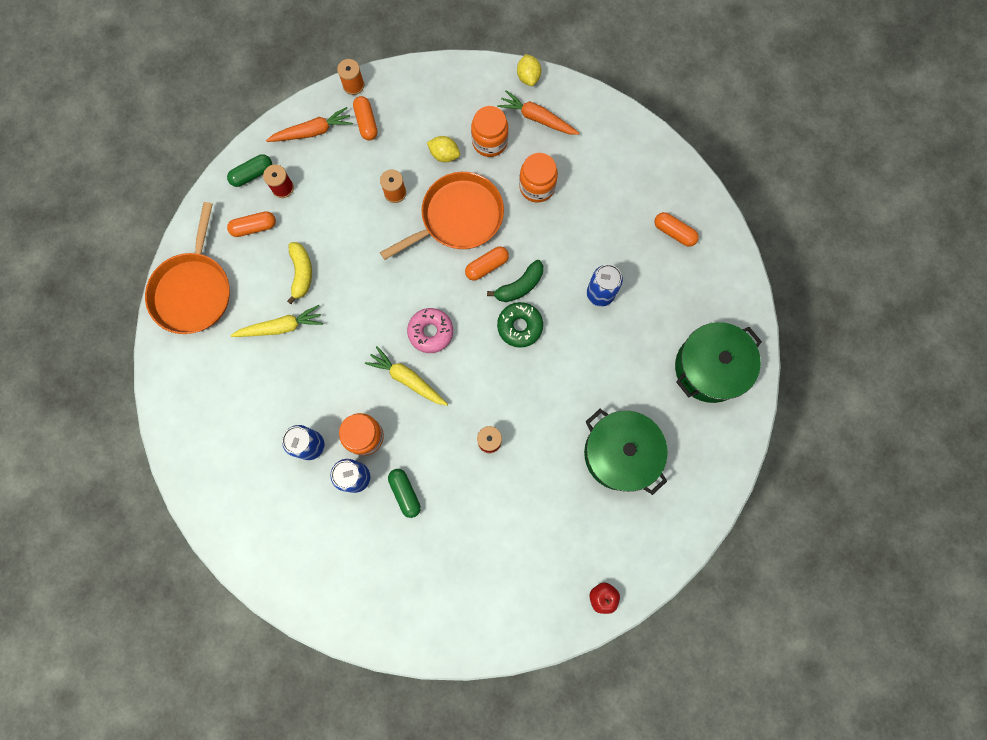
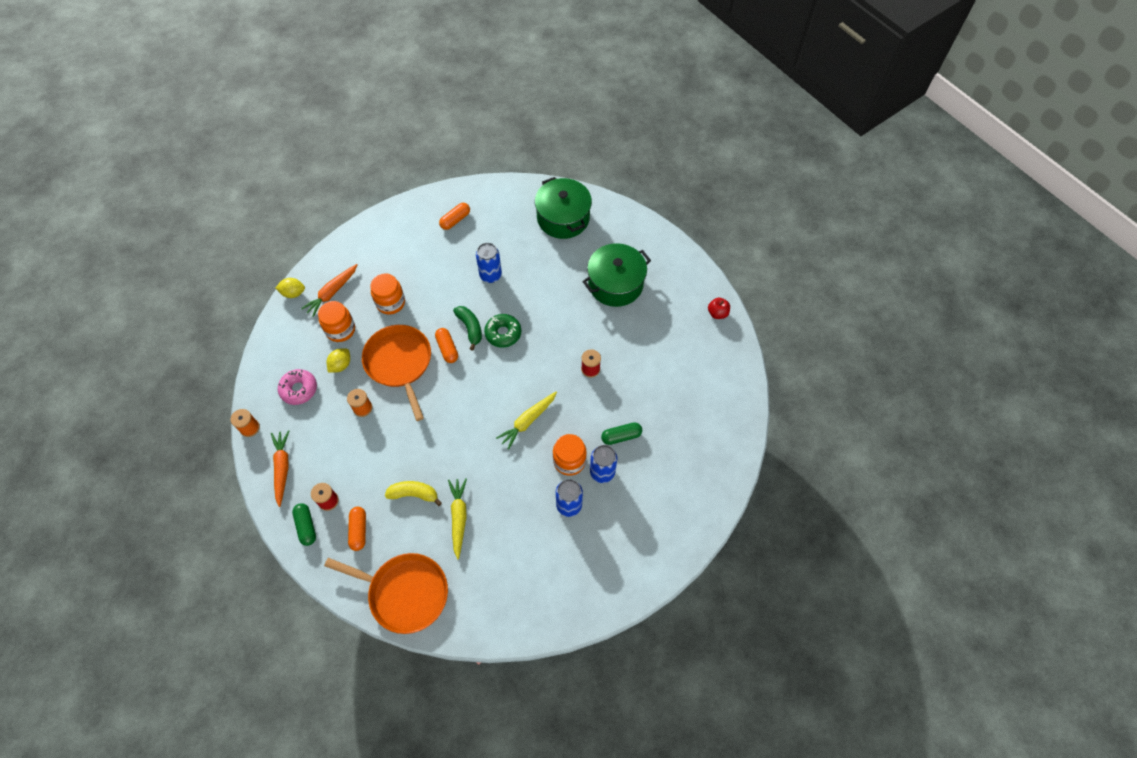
camera: 80 degrees left, 15 degrees down
(366, 122) = (289, 422): orange capsule -> none
(430, 332) = (492, 398): pink donut -> pink donut (299, 389)

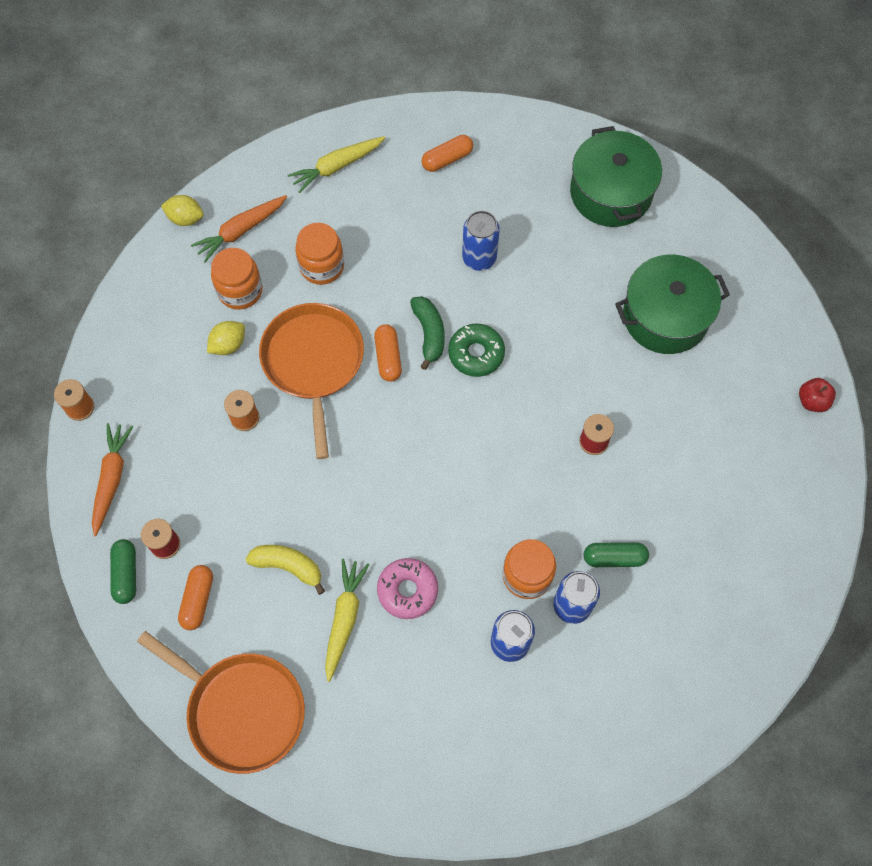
camera: 15 degrees right, 5 degrees up
(299, 389) = (161, 367): pink donut -> pink donut (407, 590)
(527, 421) = (480, 499): yellow carrot -> yellow carrot (337, 167)

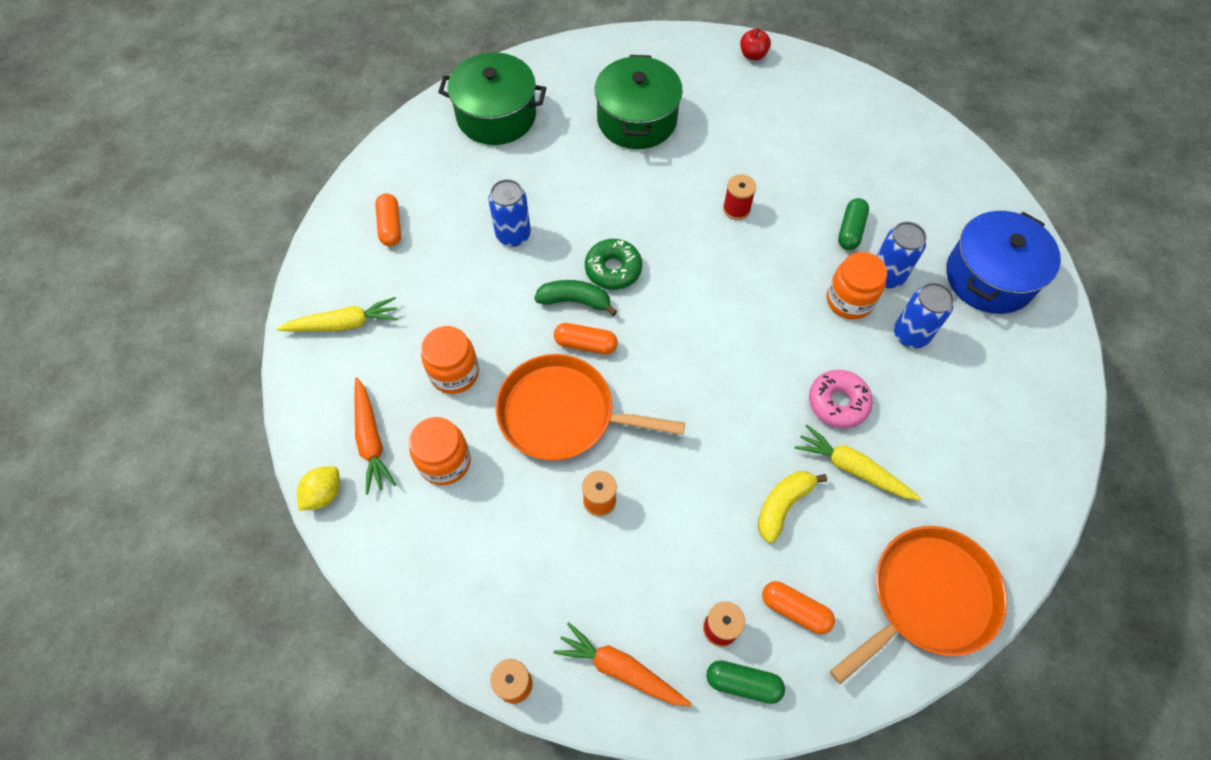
camera: 70 degrees left, 5 degrees down
(228, 345) = (505, 492): yellow lemon -> none
(337, 167) = (344, 324): yellow carrot -> yellow carrot turned 90 degrees counterclockwise
(614, 711) = (989, 277): none -> blue pot

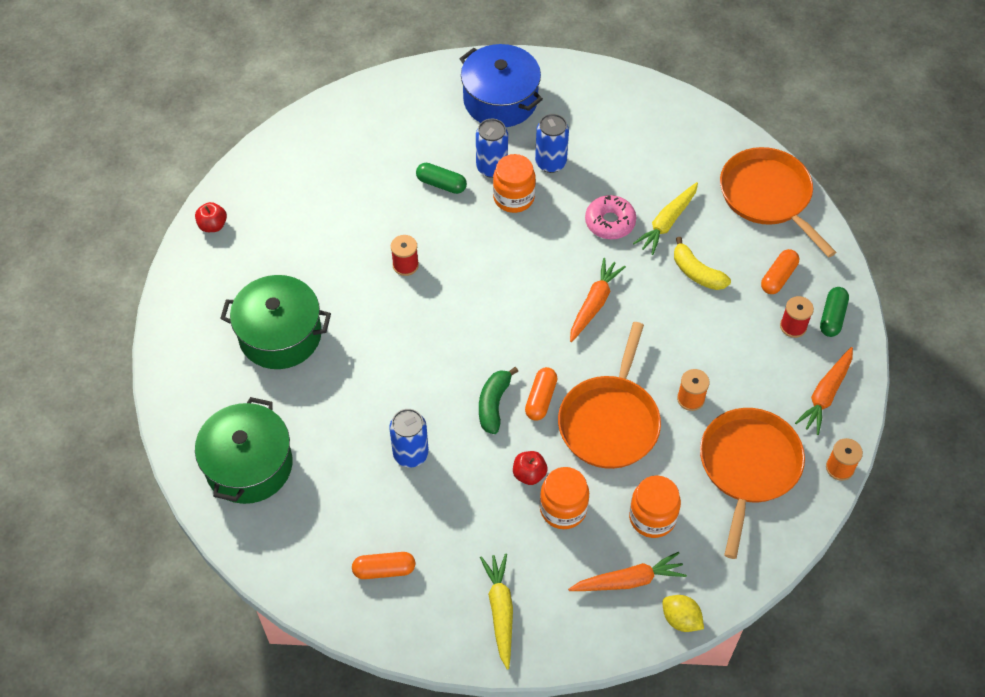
camera: 85 degrees left, 5 degrees down
(494, 339) = (529, 474): none -> red apple
(512, 568) = (748, 466): none -> orange pan
(613, 269) = (462, 370): green donut -> none
(717, 391) = (594, 304): none -> orange carrot

